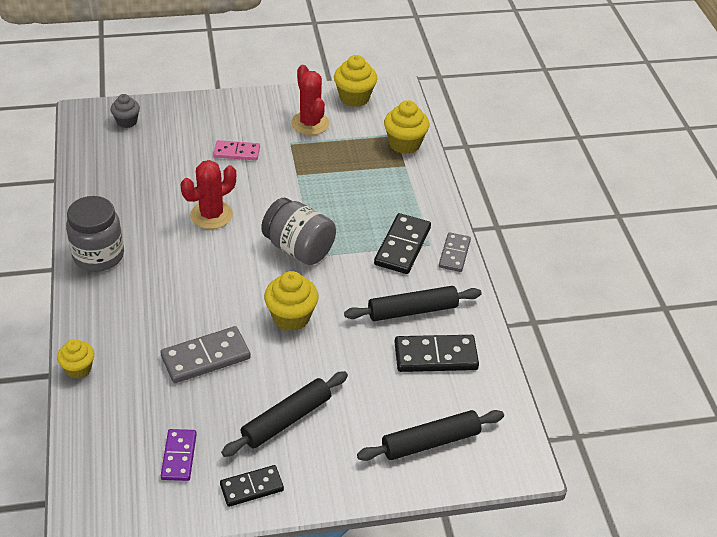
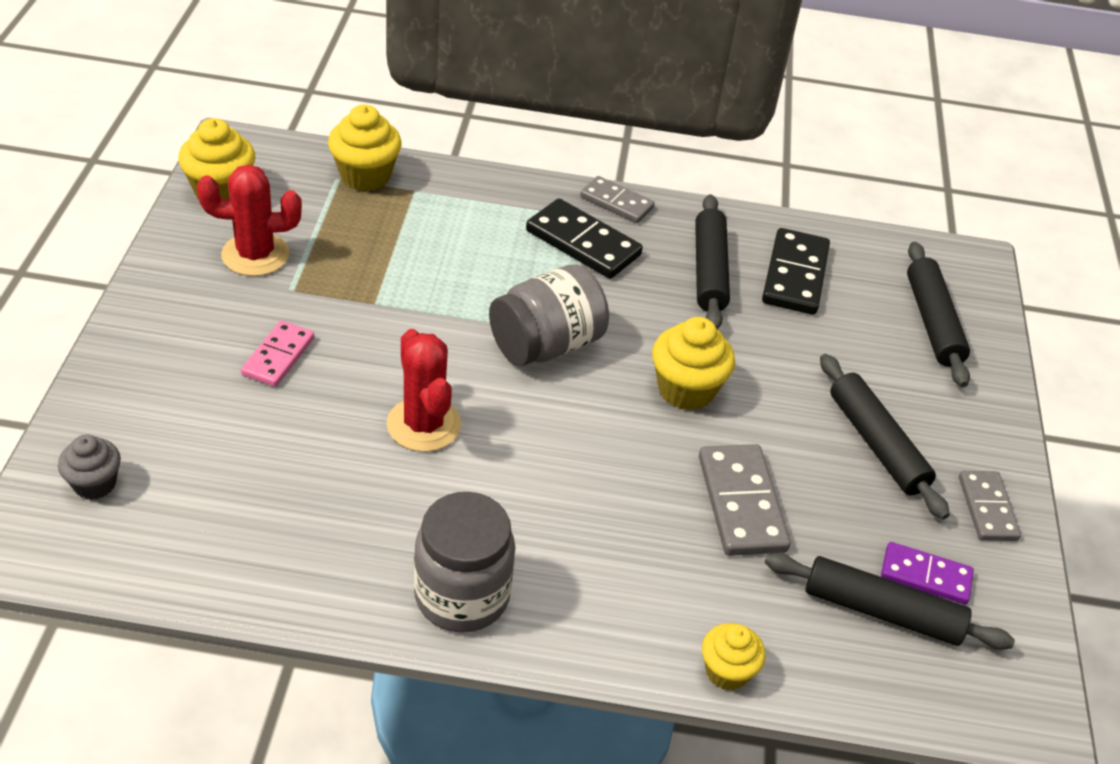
camera: 75 degrees left, 0 degrees up
(142, 436) = (881, 611): none -> black rolling pin
(252, 487) = (987, 508): black domino -> grey domino

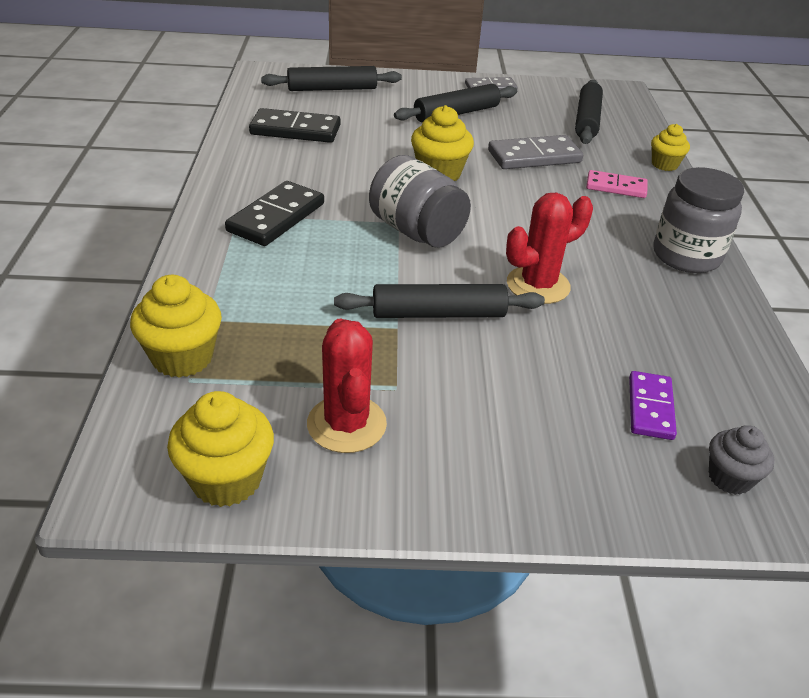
camera: 95 degrees left, 5 degrees down
(278, 356) = (498, 380): pink domino -> pink domino (616, 187)
(616, 202) = (213, 202): grey domino -> none
(709, 271) = (299, 162): black rolling pin -> black rolling pin (438, 314)
(925, 576) = (552, 107): purple domino -> purple domino (650, 408)

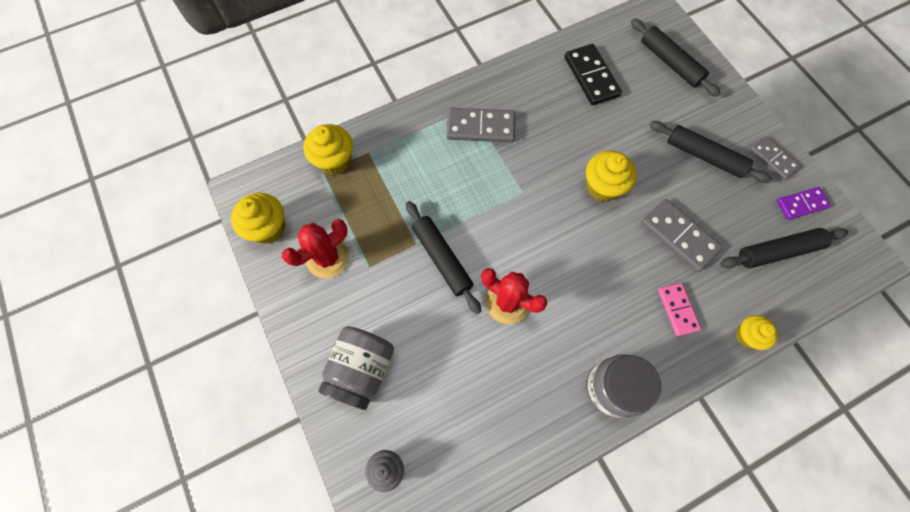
camera: 65 degrees right, 30 degrees up
(276, 217) = (480, 127): black domino -> grey domino
(416, 231) = (519, 207): grey jar -> grey jar (361, 370)
(650, 408) = (424, 408): purple domino -> purple domino (801, 204)

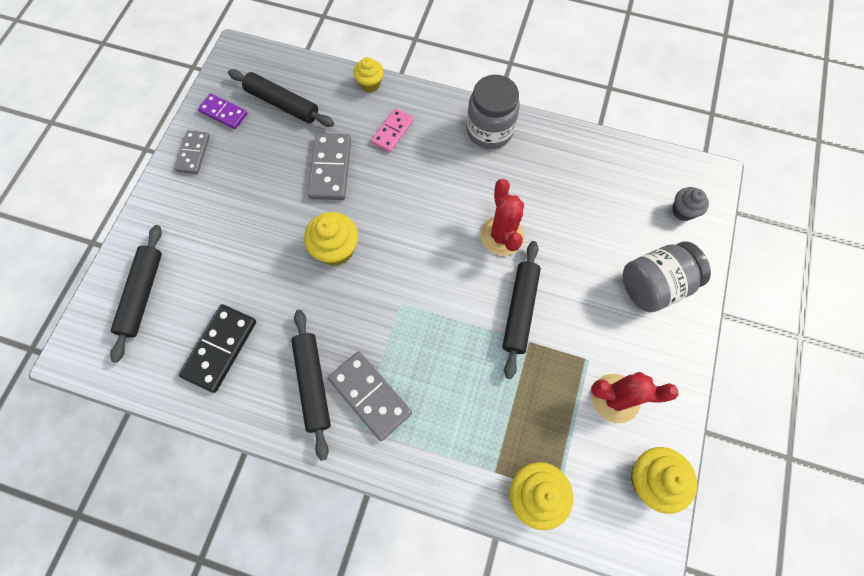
camera: 135 degrees left, 0 degrees up
(704, 156) = (234, 200): black rolling pin -> black rolling pin (313, 383)

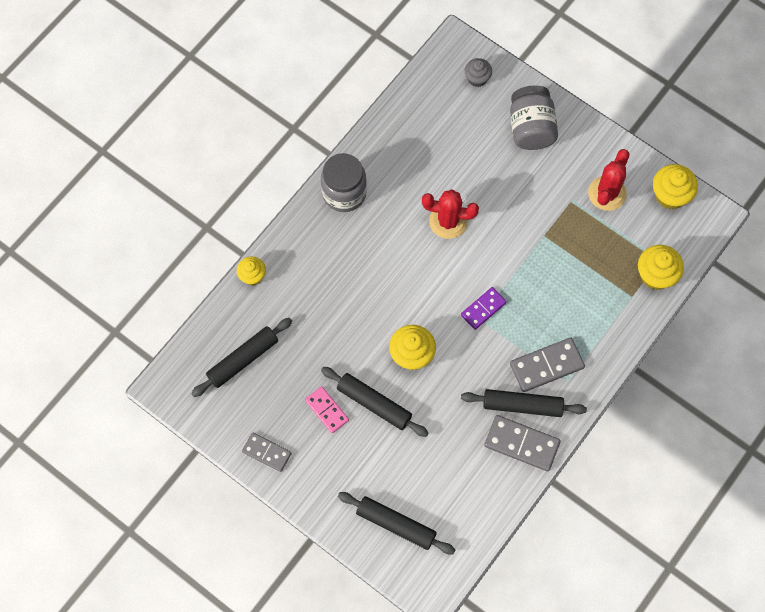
camera: 70 degrees left, 0 degrees up
(220, 348) = (468, 470): black domino -> none
(223, 113) = (231, 415): purple domino -> purple domino (483, 309)
(330, 168) = (330, 337): grey domino -> grey domino (521, 444)
(393, 132) = (313, 273): pink domino -> pink domino (327, 410)
(520, 310) = (516, 232): black rolling pin -> black rolling pin (374, 404)

